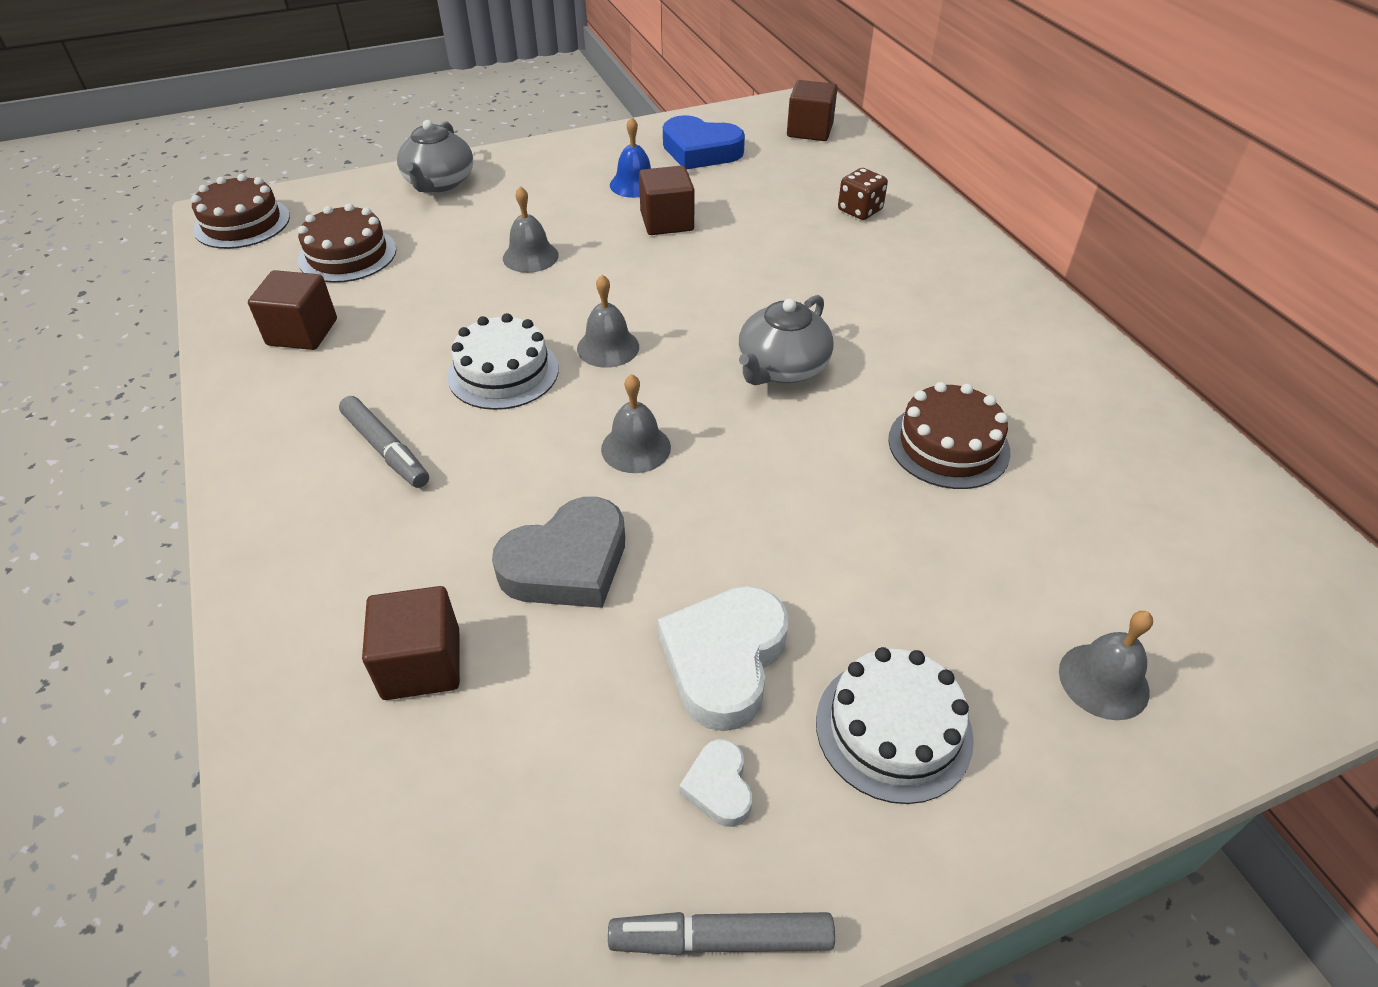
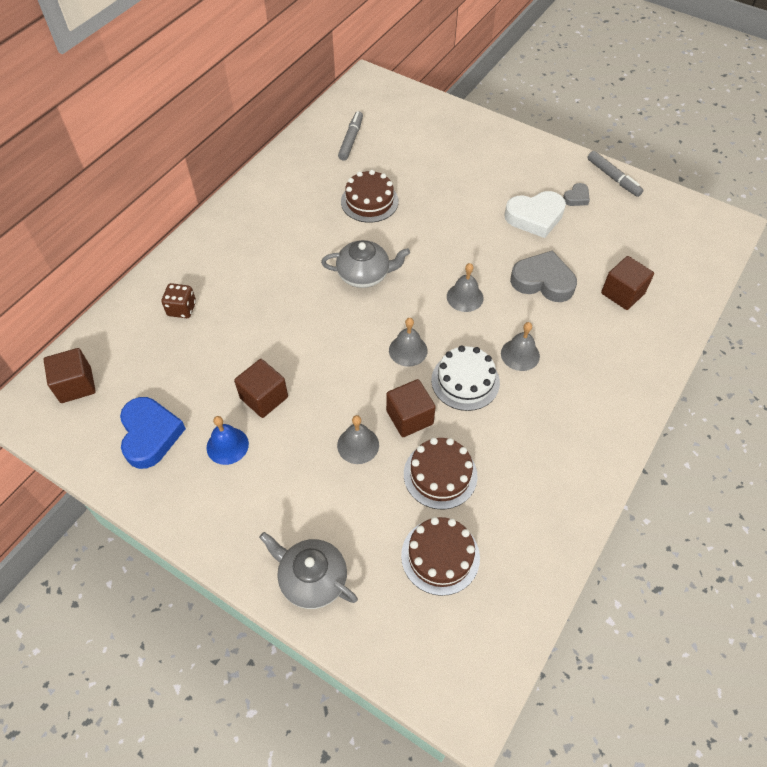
camera: 125 degrees left, 10 degrees up
(242, 223) = (466, 674): brown cake -> brown cake (440, 475)
(302, 332) = (524, 506): brown cube -> brown cube (409, 417)
(386, 449) = (554, 388): grey marker -> grey marker (351, 140)
(439, 183) = (312, 579): grey teapot -> grey teapot turned 120 degrees counterclockwise
(719, 787) = (576, 198): white heart -> grey heart
(893, 729) = (516, 170): white cake -> none
(1103, 681) = (451, 133): grey bell -> grey bell (520, 354)

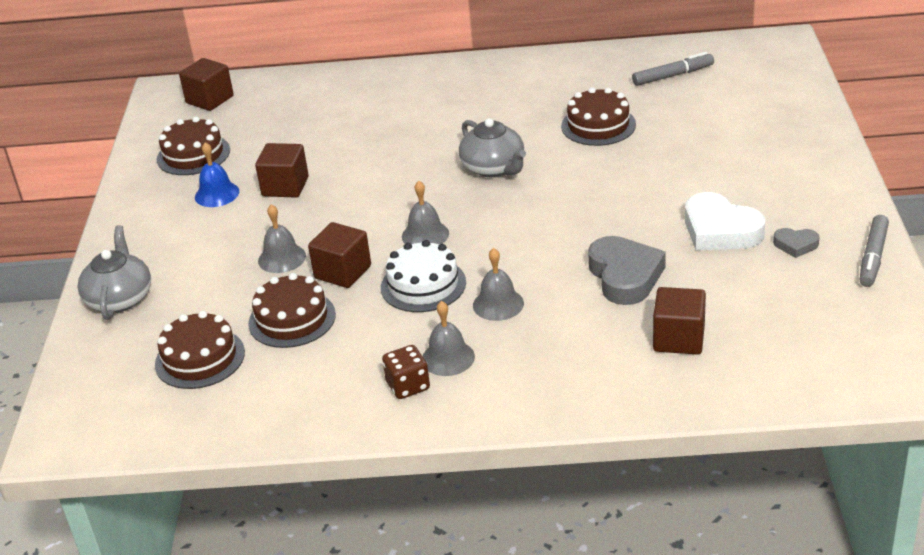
camera: 60 degrees right, 20 degrees down
(150, 435) = (193, 155): blue heart -> brown cake
(182, 309) = (339, 102): brown dice -> brown dice (408, 386)
(465, 297) = (537, 237): grey bell -> grey bell (448, 358)

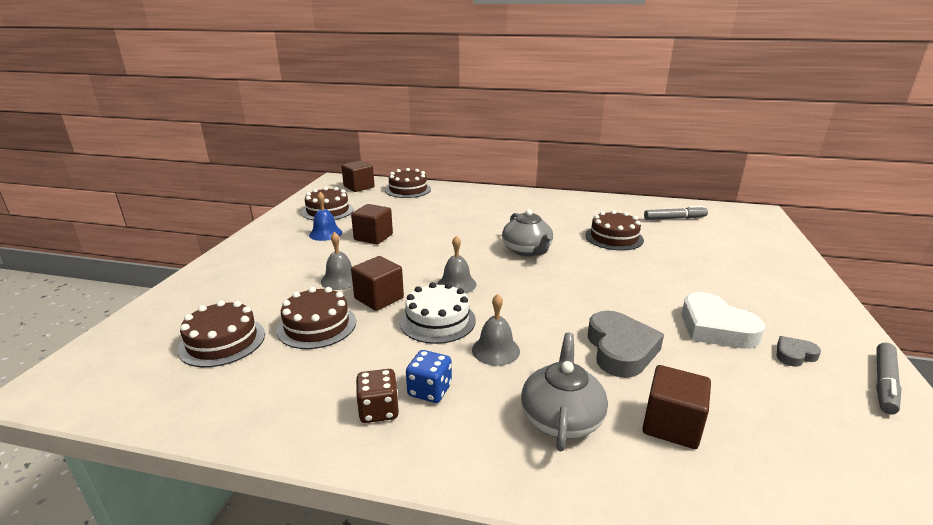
camera: 10 degrees right, 10 degrees down
(120, 298) = (206, 284): grey teapot -> grey teapot (561, 418)
(287, 91) = (408, 190): none -> brown cake
(448, 358) = (430, 390): grey bell -> blue dice
(795, 245) = (794, 355): grey heart -> grey heart turned 135 degrees clockwise

